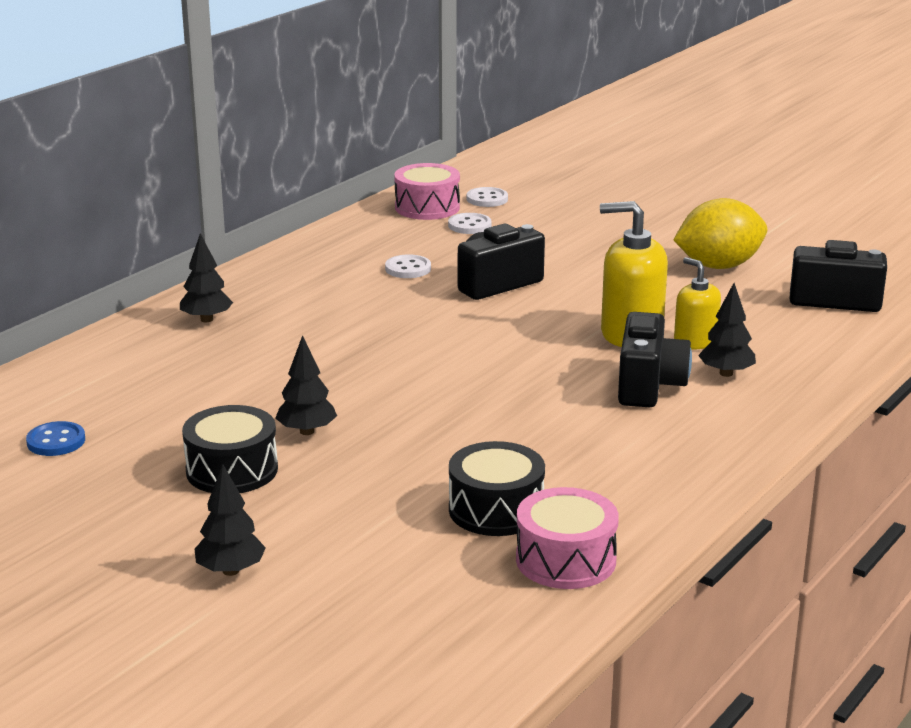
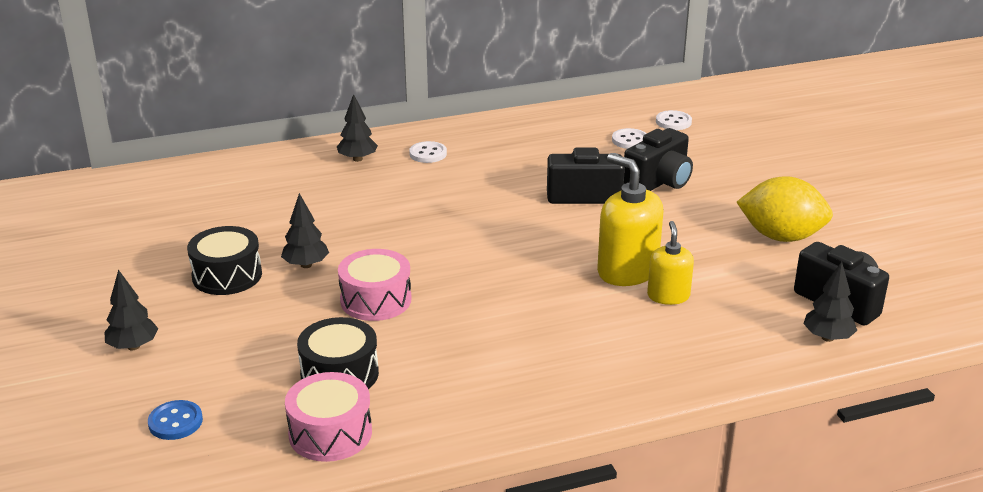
camera: 35 degrees right, 5 degrees up
(56, 441) = (163, 216): blue button -> blue button (175, 422)
(408, 269) = (538, 162): white button -> white button (428, 154)
(427, 207) = (619, 116): pink drum -> pink drum (376, 300)
(648, 386) = (579, 320): black camera -> black camera (659, 182)
(726, 373) = (654, 332): black tree -> black tree (827, 338)

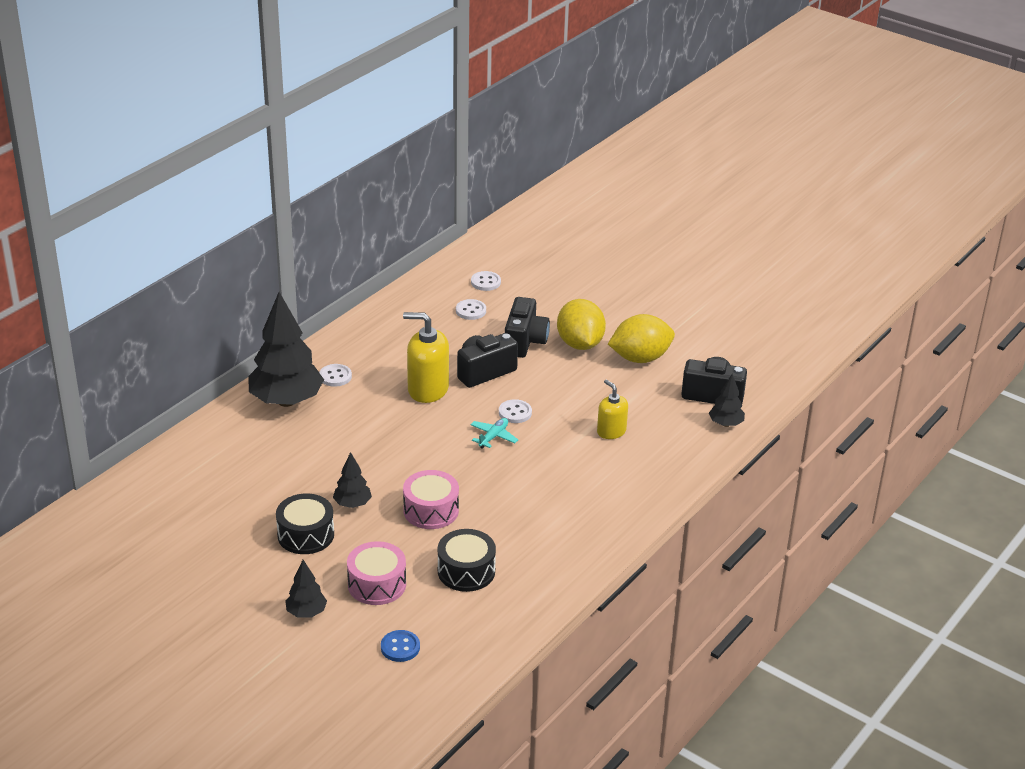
camera: 35 degrees left, 5 degrees up
(330, 433) = (504, 610): pink drum -> pink drum (377, 584)
(357, 159) = (286, 401): black tree -> black tree, size x2.11
(525, 255) = (493, 437): none -> turquoise plane
(575, 241) = (515, 412): none -> white button
(627, 271) = (570, 423): yellow soap dispenser -> yellow soap dispenser (428, 389)
(721, 202) = (580, 344): none -> yellow lemon

